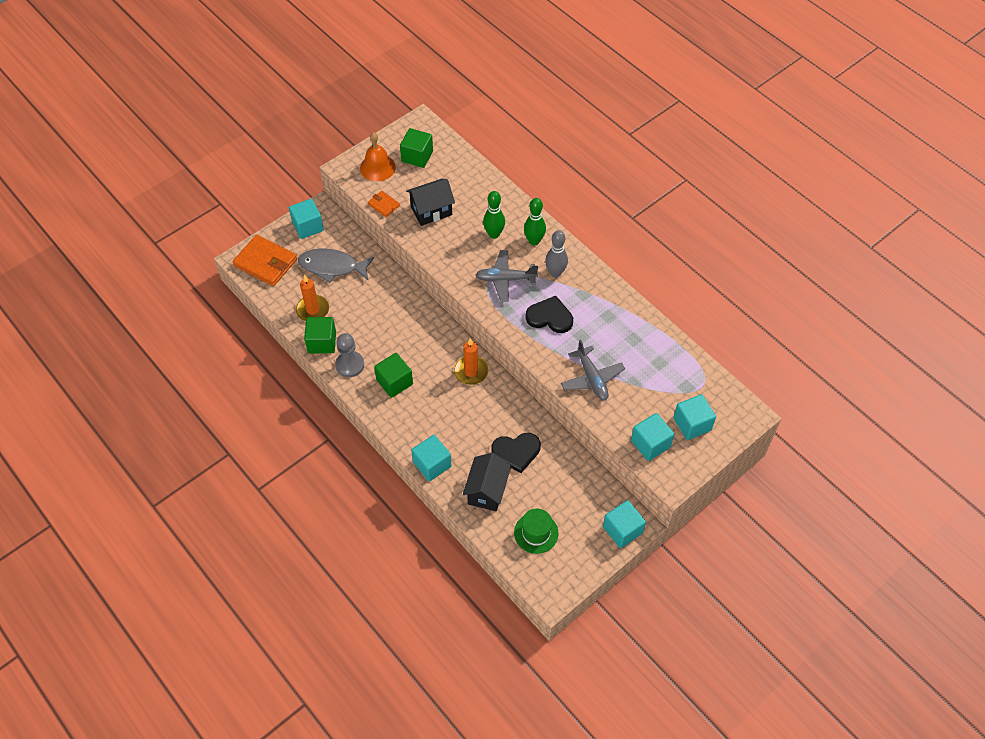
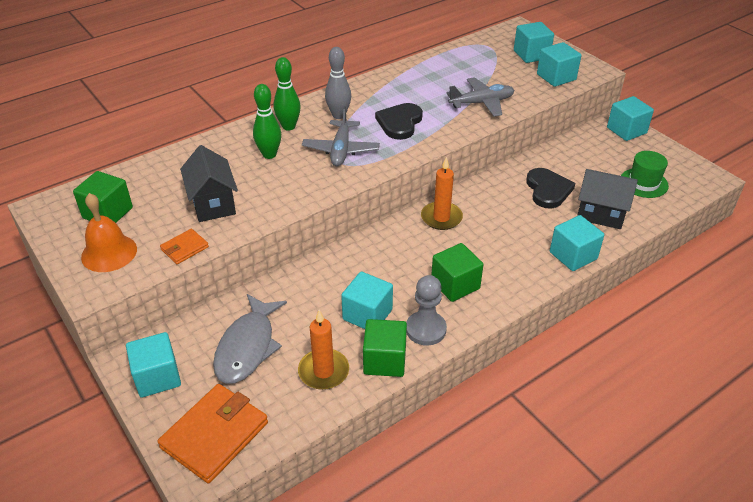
camera: 85 degrees left, 15 degrees down
(363, 329) = (367, 314): none -> turquoise cube

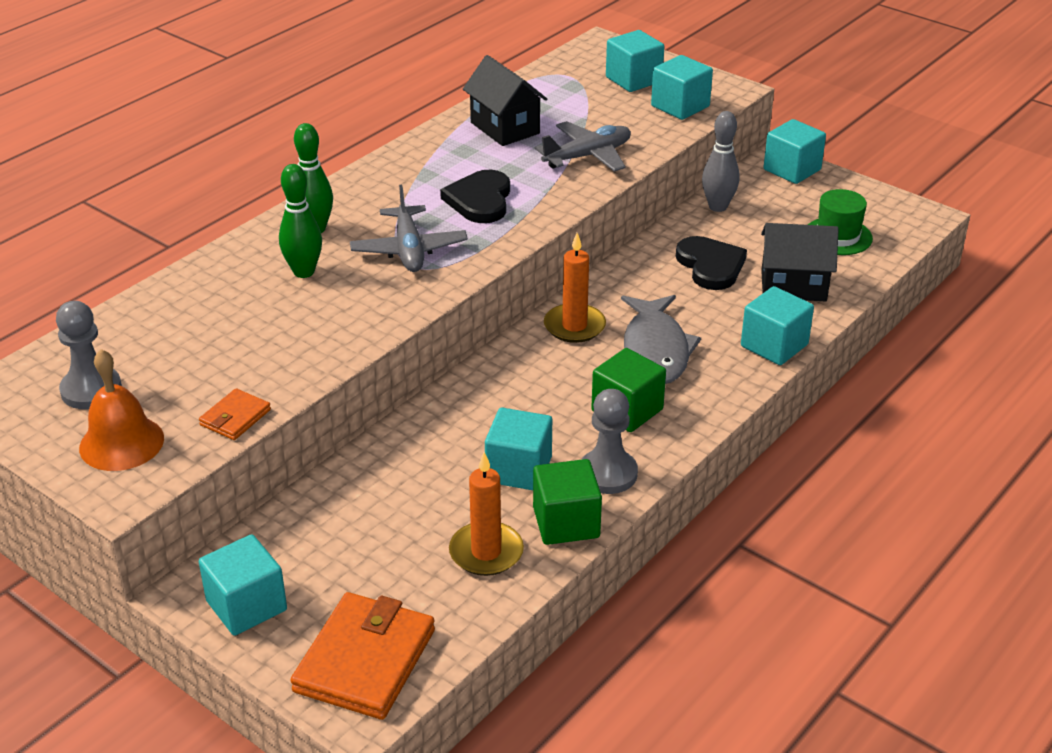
camera: 15 degrees left, 5 degrees down
(108, 213) = (91, 390): green cube -> grey pawn
(213, 203) = (249, 351): black house -> black house (505, 128)
(247, 347) = (363, 542): grey fish -> grey fish (656, 350)
(339, 115) = (384, 202): grey bowling pin -> grey bowling pin (718, 207)

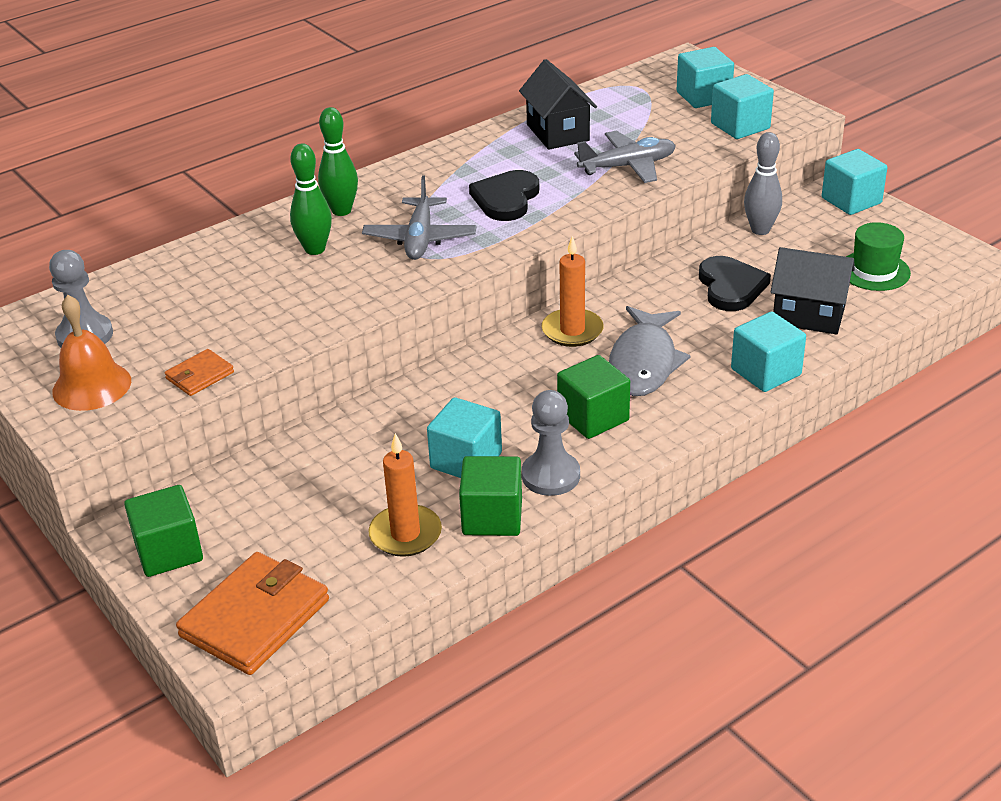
camera: 15 degrees right, 0 degrees up
(246, 606) = (169, 551): turquoise cube -> green cube

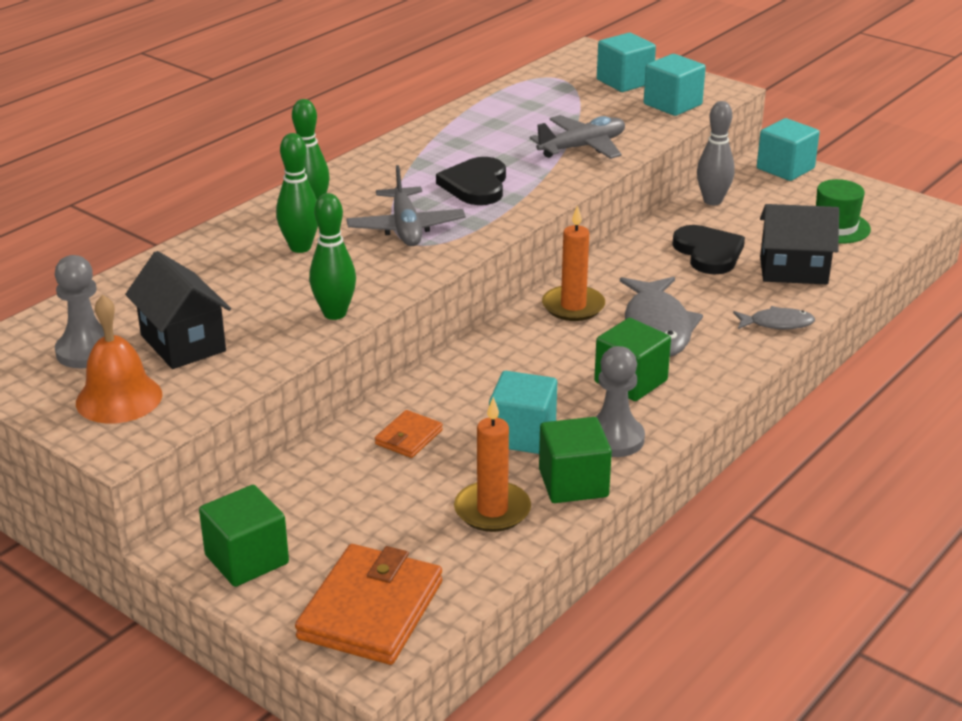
camera: 15 degrees left, 5 degrees down
(200, 375) = (234, 376): orange wallet -> orange wallet (408, 437)
(315, 322) = (334, 313): none -> green bowling pin
(557, 132) = (498, 123): black house -> black house (183, 343)
(766, 372) = (777, 323): turquoise cube -> grey fish

